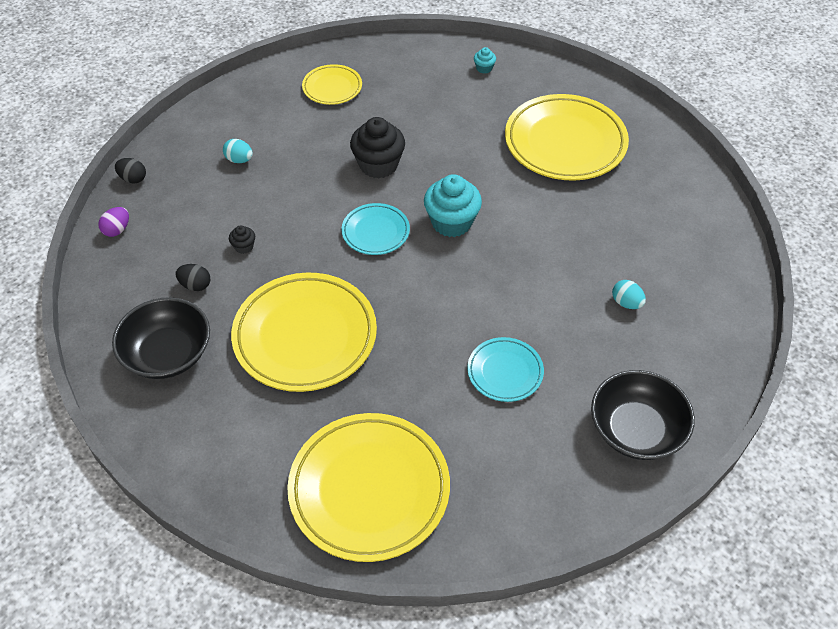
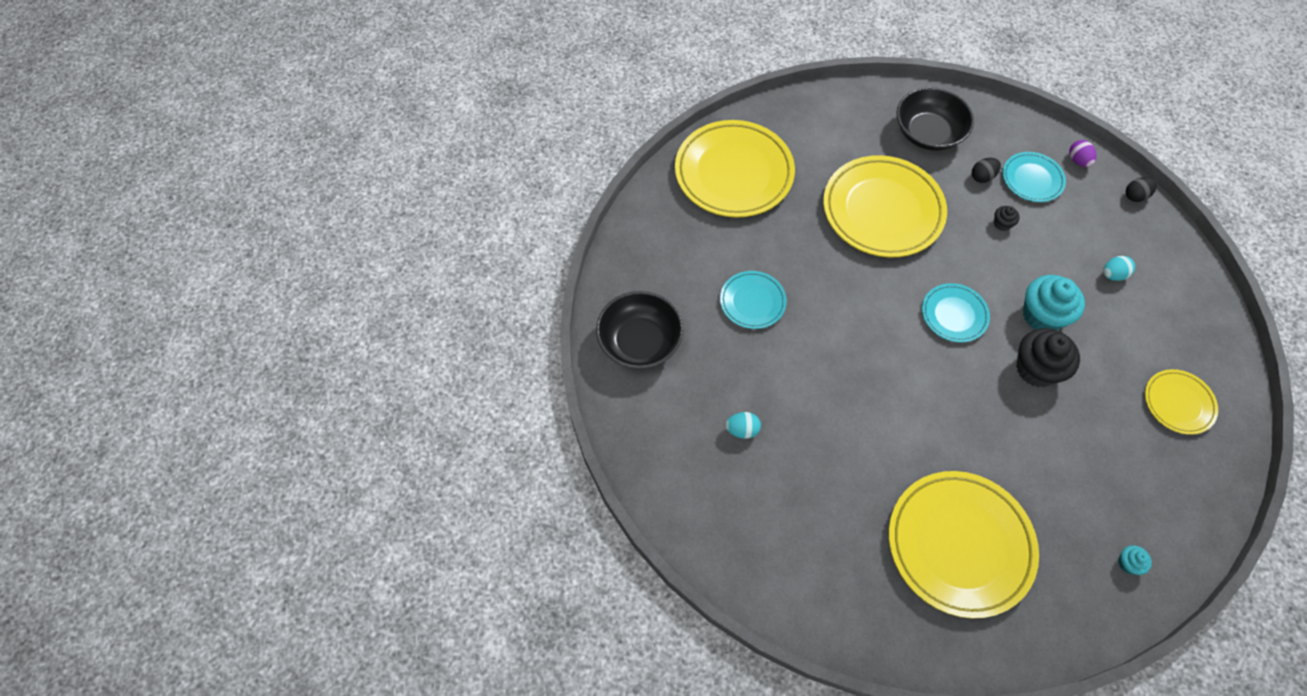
camera: 130 degrees right, 10 degrees up
(169, 250) = (1032, 179): none -> turquoise plate
(451, 222) = (925, 374): turquoise cupcake -> turquoise cupcake (1042, 315)

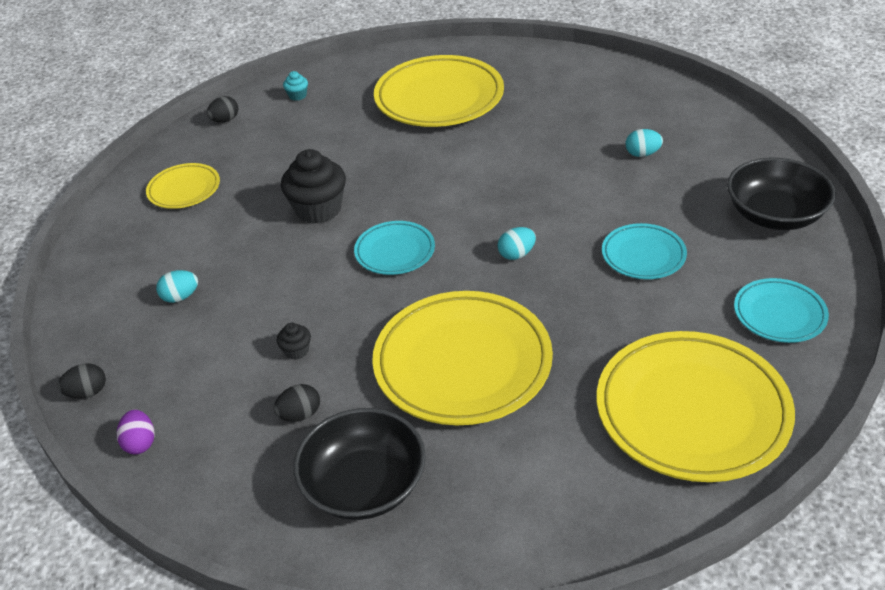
camera: 175 degrees left, 20 degrees down
(853, 307) = (516, 254): none -> turquoise egg
(1032, 179) = (226, 412): turquoise plate -> turquoise plate (779, 314)
(1042, 315) = (289, 255): turquoise cupcake -> none
(1193, 519) = (225, 120): none -> black egg

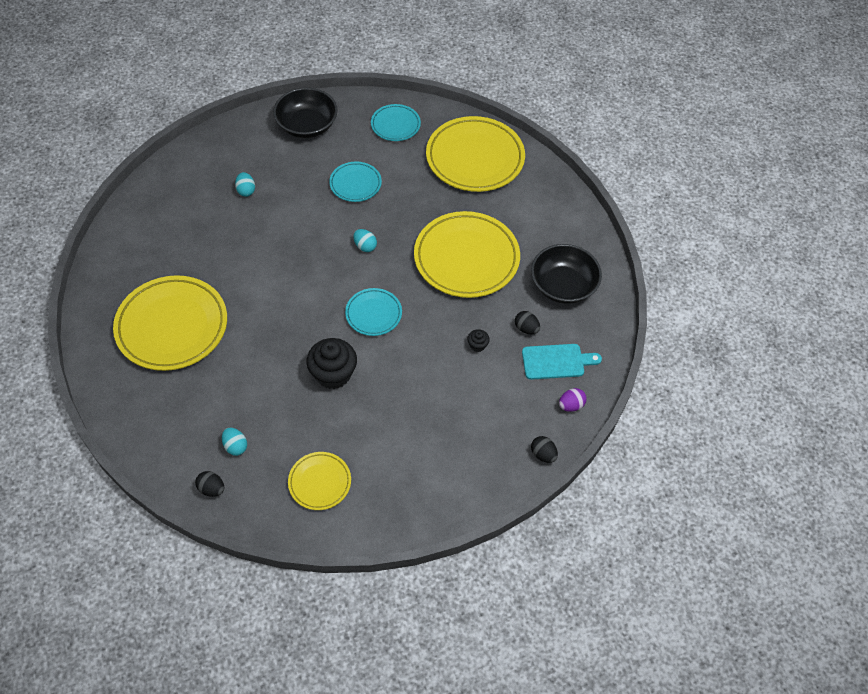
camera: 110 degrees left, 15 degrees up
(181, 297) = (444, 433): turquoise egg -> turquoise egg (235, 446)
(223, 441) = (556, 362): none -> turquoise cutting board
(297, 96) = (168, 439): turquoise cupcake -> none

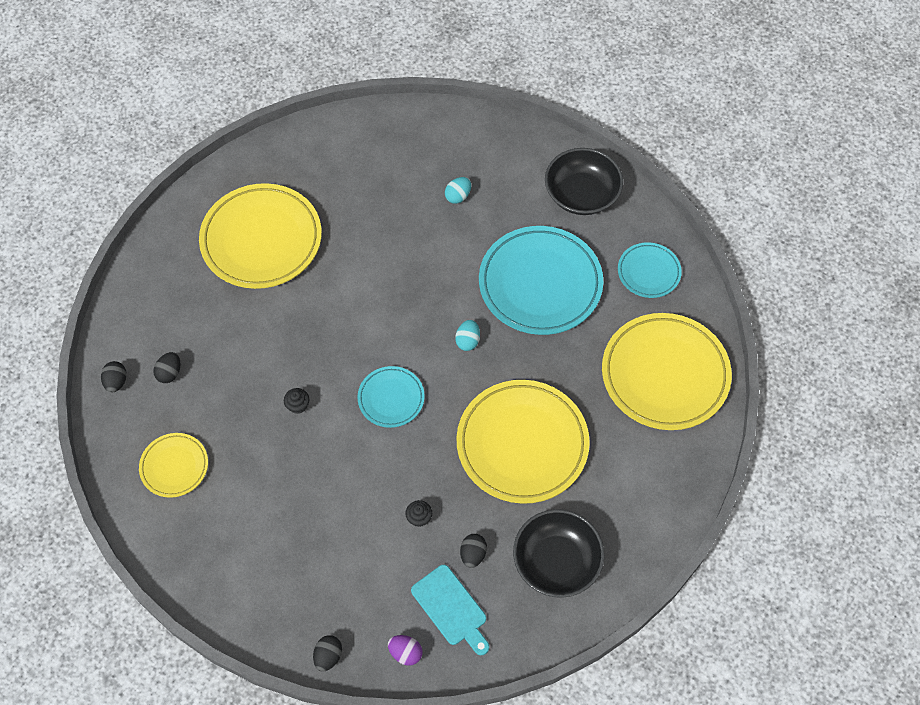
camera: 60 degrees right, 5 degrees up
(235, 446) = (170, 373): turquoise egg -> black egg
(333, 374) = (298, 405): black cupcake -> black cupcake, size x0.46
(355, 184) = (540, 284): turquoise plate -> turquoise plate, size x1.94

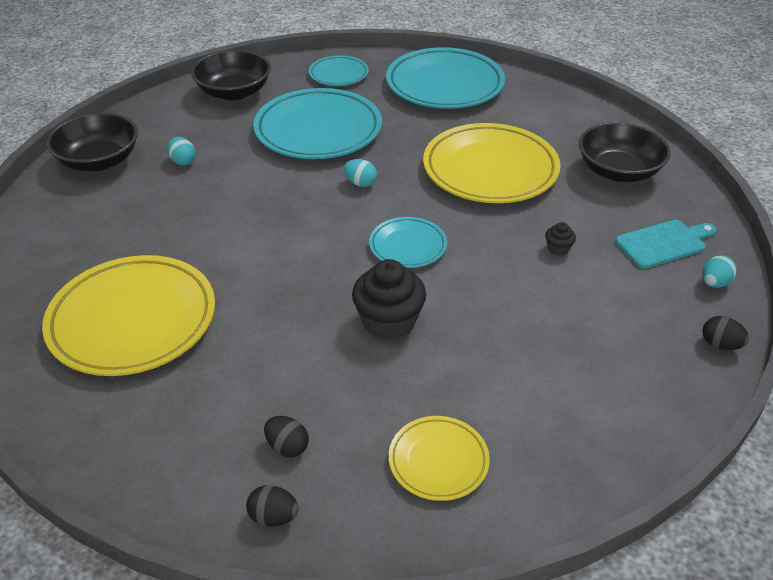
camera: 75 degrees left, 20 degrees down
(298, 405) = (389, 322): black cupcake -> black cupcake, size x2.20
(405, 653) = (714, 283): purple egg -> turquoise egg
(440, 137) = (99, 161): none -> black bowl
(473, 554) = (605, 219): black egg -> none
(665, 374) = (444, 85): yellow plate -> turquoise plate

